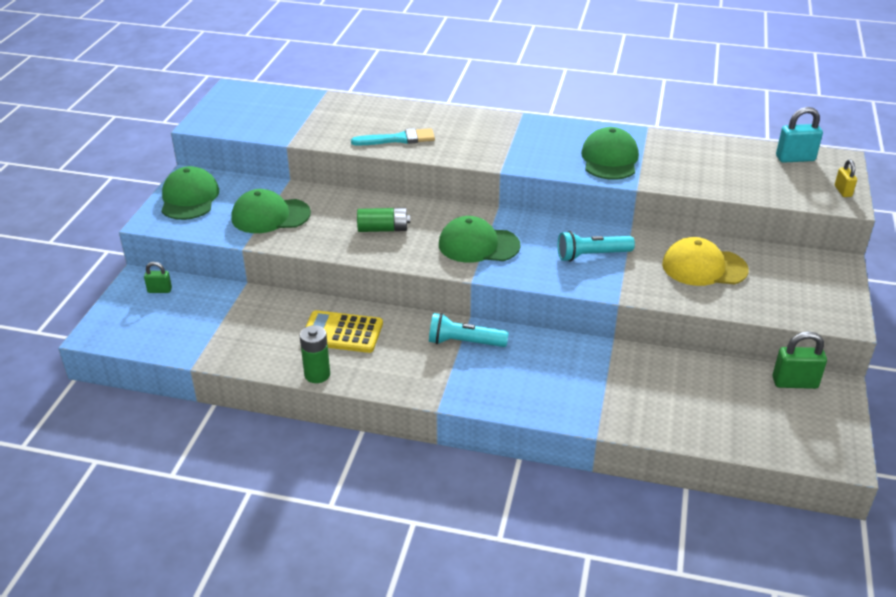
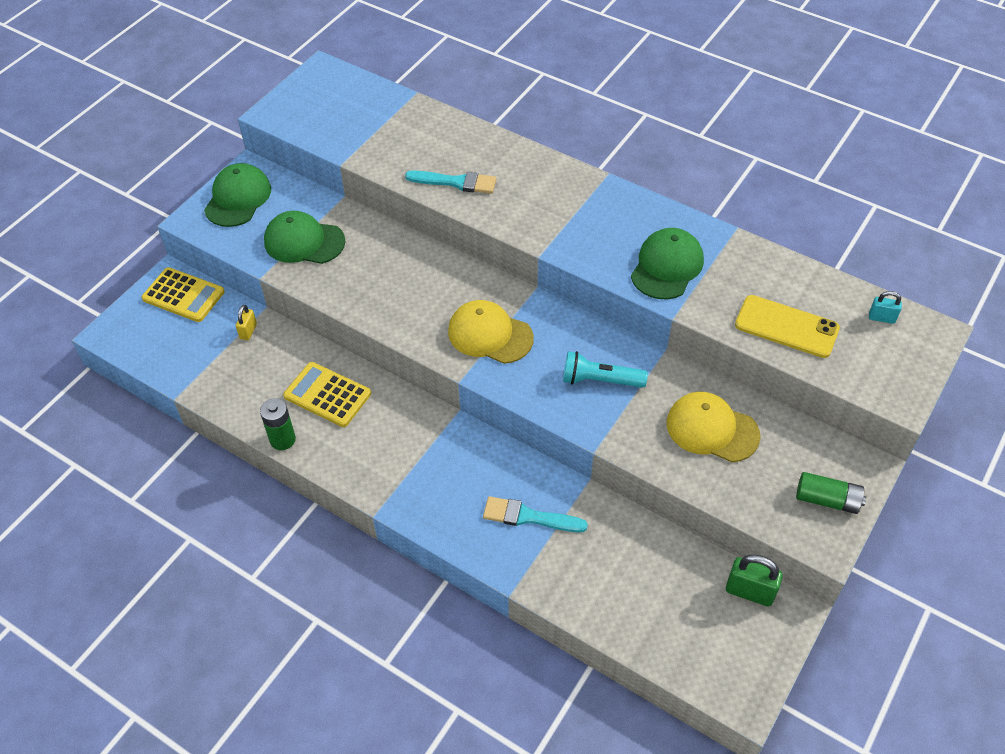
camera: 20 degrees right, 15 degrees up
(159, 290) = (183, 295): green padlock -> yellow calculator
(383, 229) = (405, 288): green battery -> green battery (827, 500)
(464, 342) = (438, 441): turquoise flashlight -> none
(478, 245) = (490, 335): green cap -> yellow cap
(578, 377) = (529, 517): none -> turquoise brush
(729, 177) = (786, 327): none -> yellow phone
(795, 158) = (881, 318): turquoise padlock -> turquoise padlock, size x0.59
(843, 191) = (908, 382): yellow padlock -> yellow padlock (248, 331)

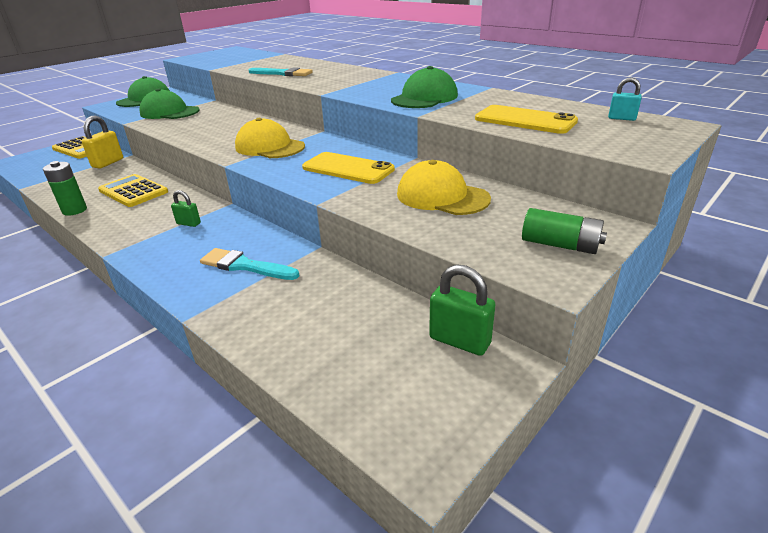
camera: 10 degrees right, 20 degrees down
(248, 331) = (108, 163): yellow padlock -> yellow padlock, size x1.68
(432, 453) = (188, 223): none -> green padlock
(600, 380) = (348, 169): turquoise flashlight -> yellow phone

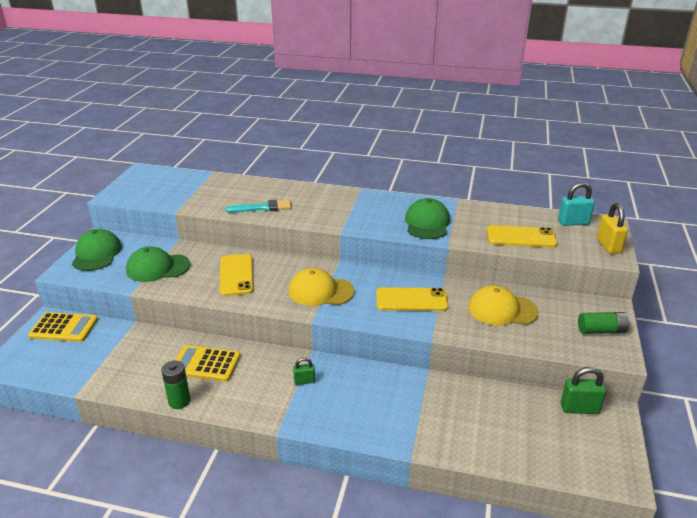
camera: 30 degrees left, 0 degrees up
(108, 163) = (126, 338): yellow padlock -> yellow padlock (608, 246)
(218, 125) = (236, 275): none -> yellow phone
(245, 266) = (397, 403): turquoise brush -> none
(621, 118) = (573, 222): turquoise padlock -> turquoise padlock, size x1.68

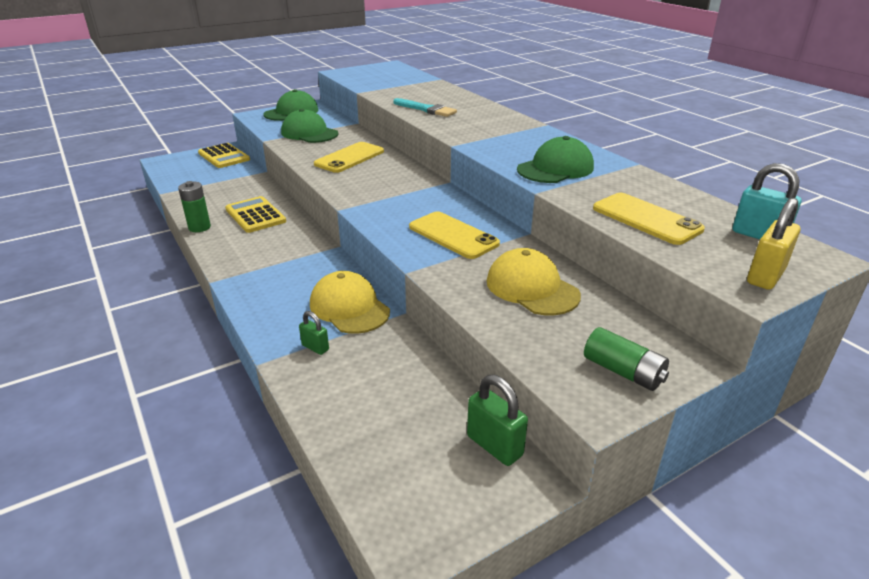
camera: 45 degrees right, 0 degrees up
(304, 381) = (293, 262): green padlock -> green padlock (315, 347)
(320, 291) = (388, 194): yellow cap -> yellow cap (349, 307)

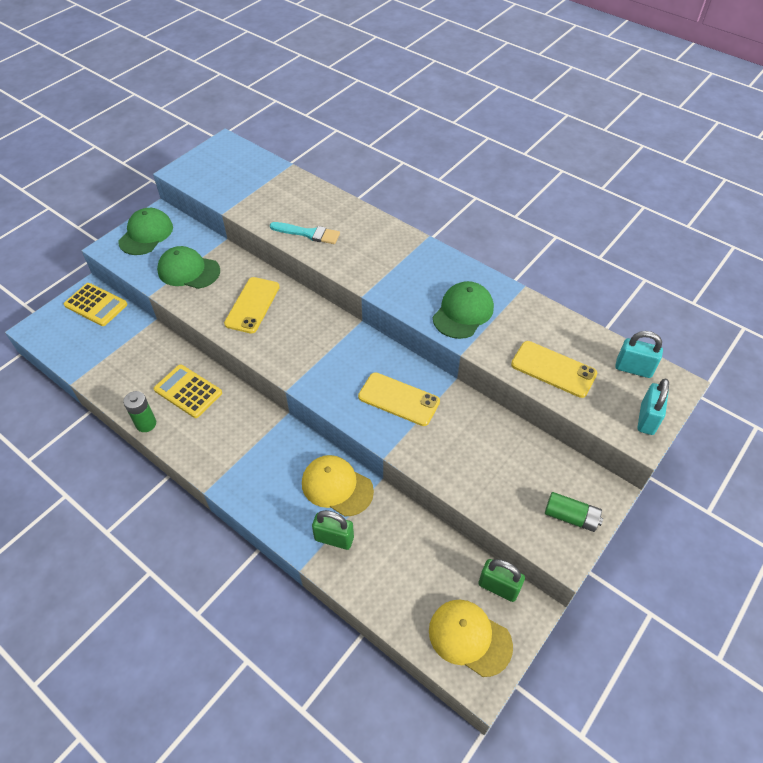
camera: 20 degrees left, 20 degrees up
(315, 347) = (334, 538): green padlock -> green padlock, size x1.68
(532, 288) = (483, 448): yellow cap -> yellow cap (469, 637)
(765, 276) = (647, 419): yellow padlock -> turquoise padlock

